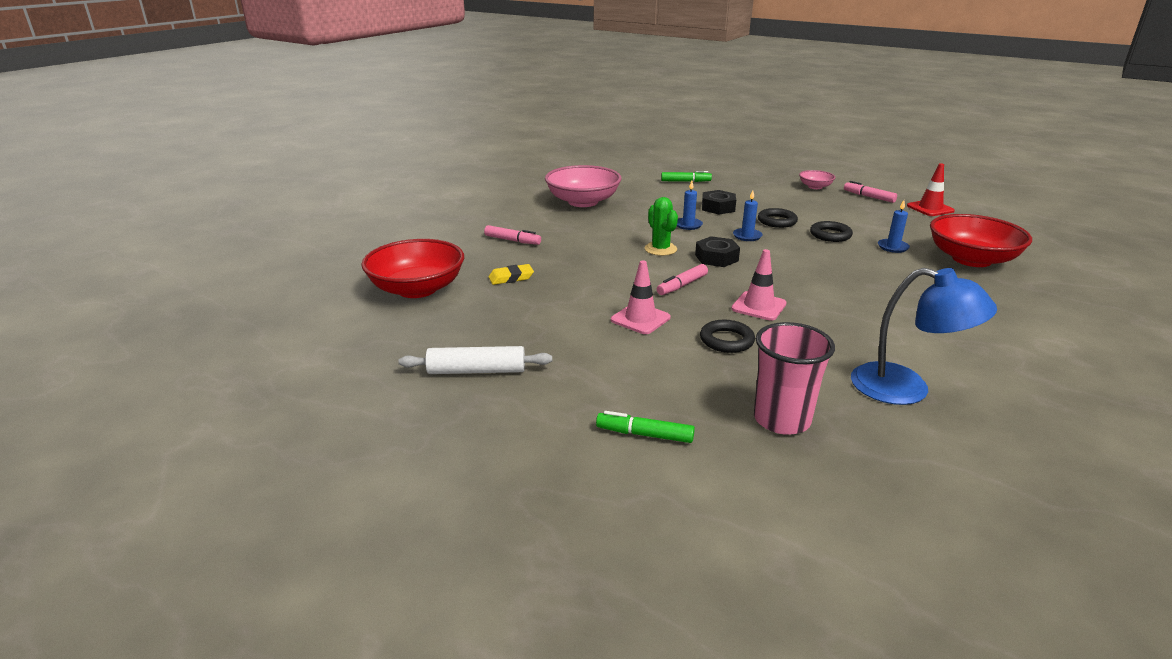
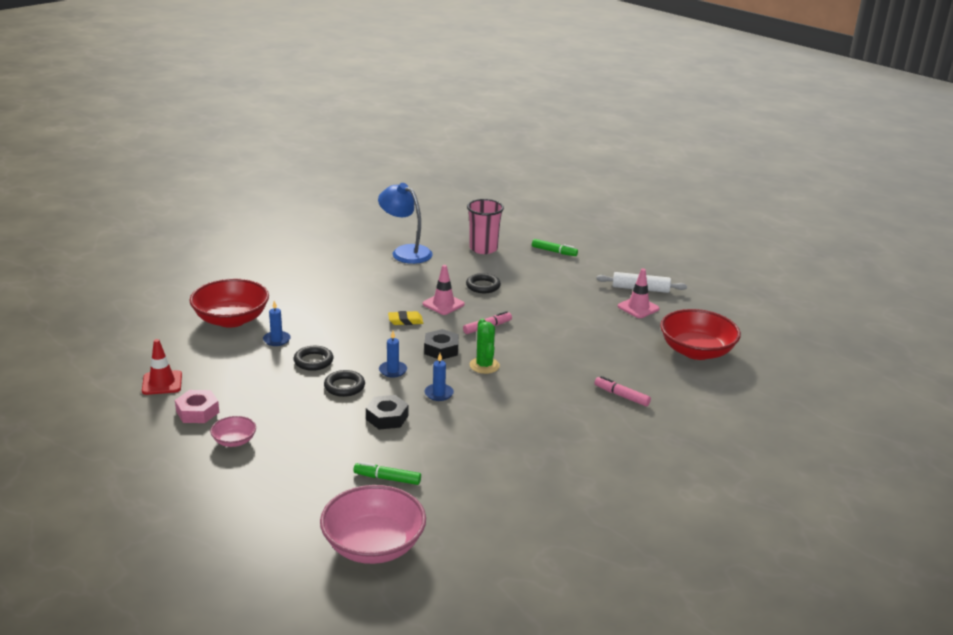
camera: 170 degrees left, 0 degrees up
(511, 278) = (622, 352): yellow eraser -> yellow eraser (405, 321)
(583, 202) = (537, 451): pink bowl -> pink bowl (373, 545)
(640, 319) = (531, 306): pink traffic cone -> pink traffic cone (638, 308)
(869, 197) = (197, 412): pink marker -> pink nut

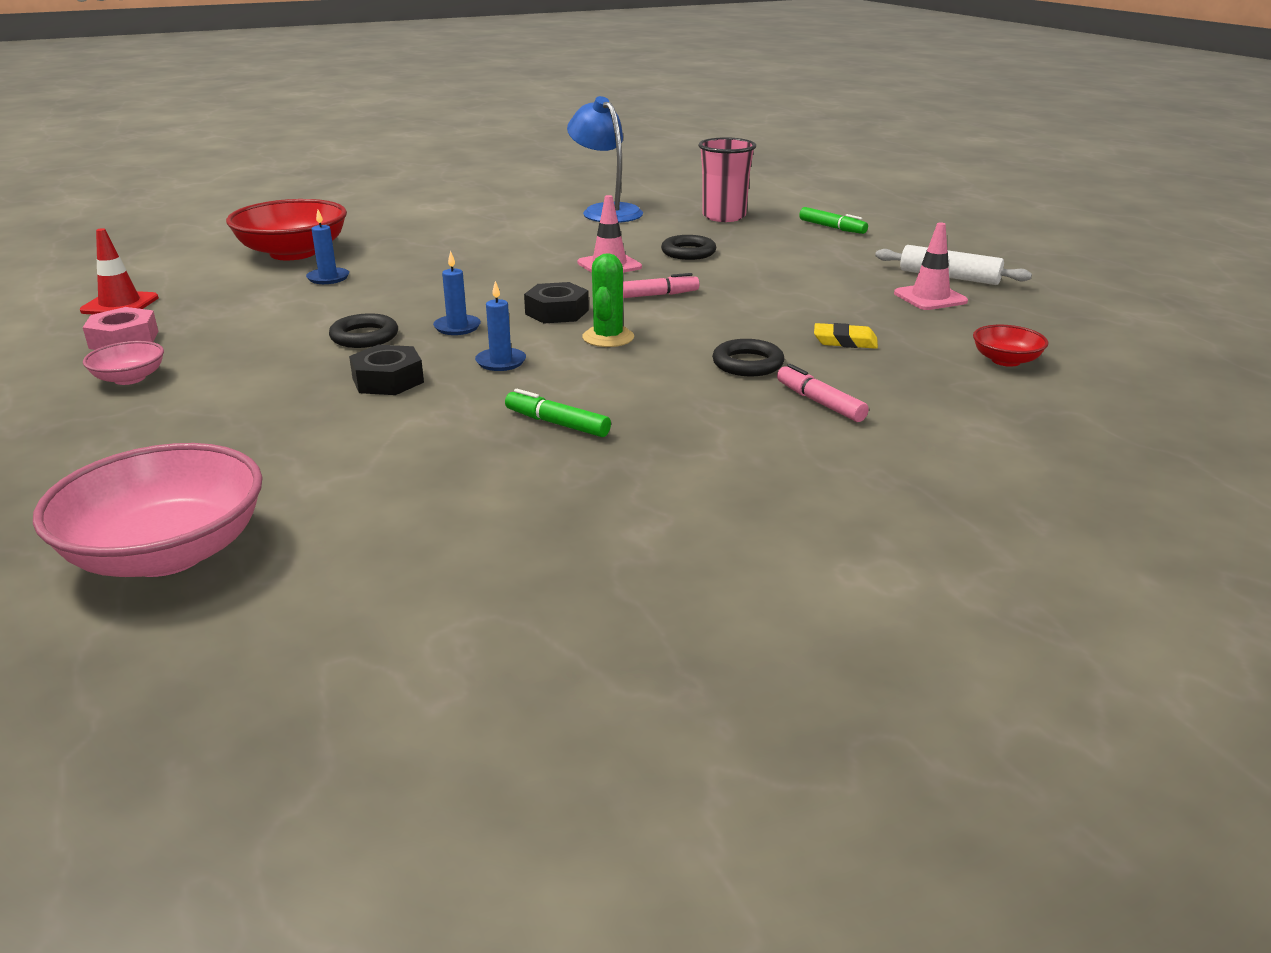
camera: 20 degrees right, 0 degrees up
(313, 361) = (352, 304): black ring -> black ring (747, 364)
(387, 478) = (300, 459): green marker -> green marker (557, 423)
(405, 321) = (534, 277): yellow eraser -> yellow eraser (845, 341)
(696, 351) = (1006, 360): red bowl -> red bowl, size x0.49

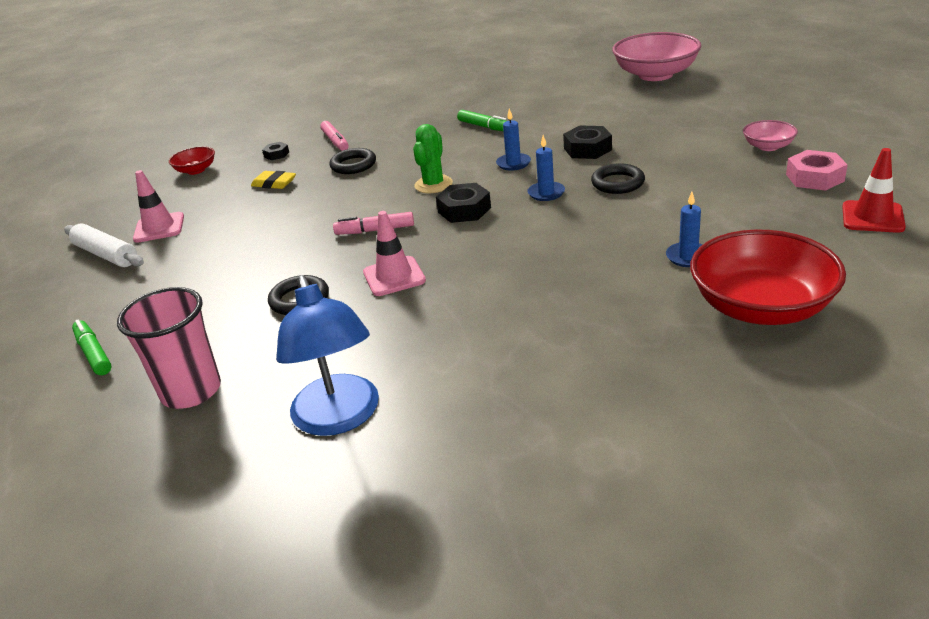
camera: 165 degrees left, 5 degrees up
(901, 382) = (276, 154): none -> black nut

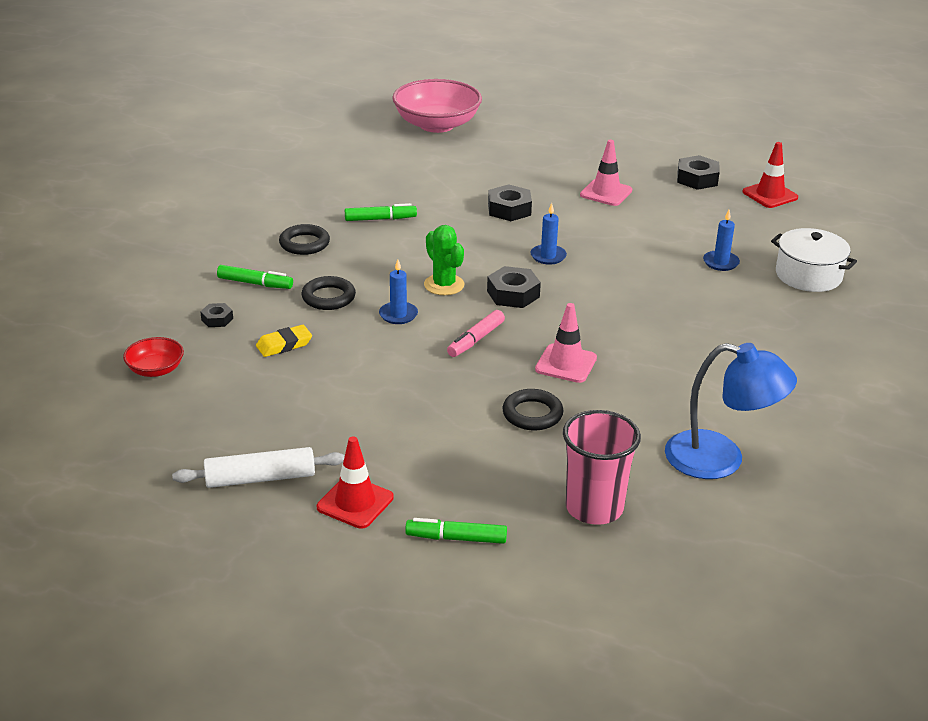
camera: 55 degrees left, 0 degrees up
(106, 296) = (355, 502): none -> red traffic cone
(159, 228) = (257, 432): pink traffic cone -> pink traffic cone (606, 193)
(335, 141) = (255, 283): pink marker -> green marker
(513, 163) = (474, 242): blue candle -> blue candle (398, 315)
(617, 183) = (583, 229): black ring -> black ring (304, 243)
(761, 307) = (808, 275): red bowl -> white pot
(768, 146) = (631, 164): pink bowl -> none
(814, 178) = (697, 179): pink nut -> black nut

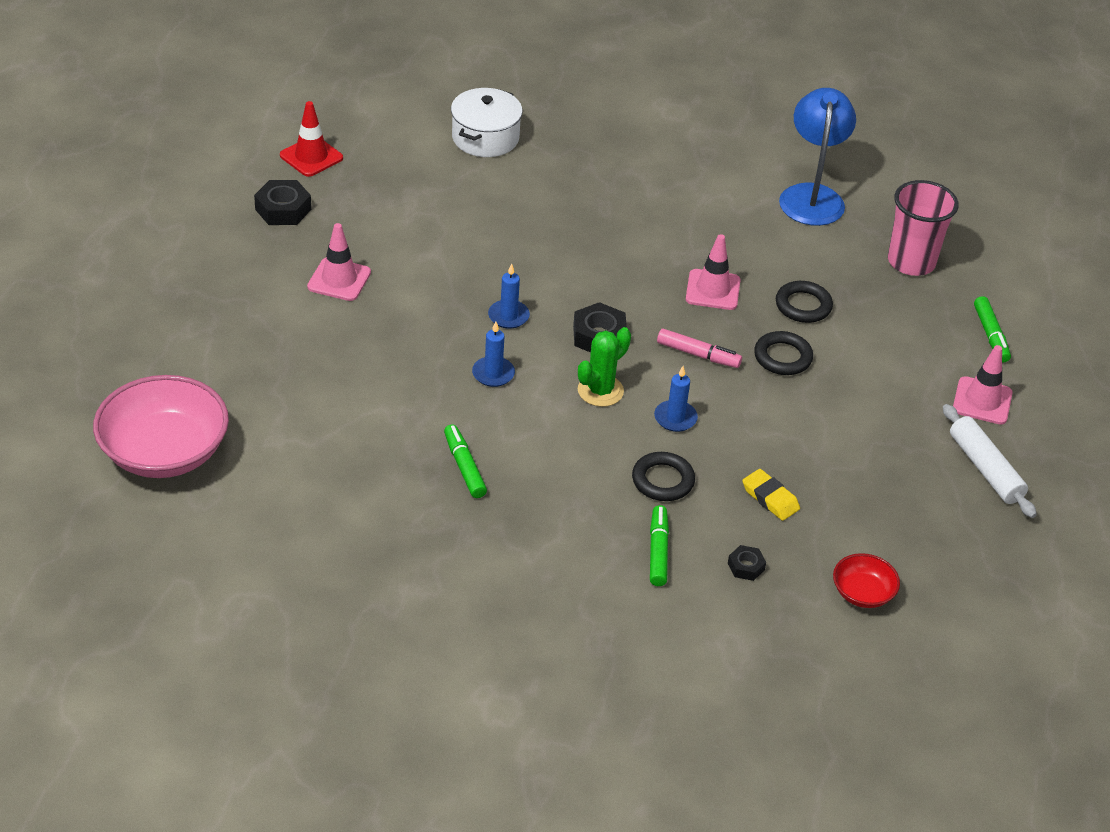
camera: 105 degrees left, 10 degrees up
(304, 243) = (549, 526): black ring -> black ring (782, 357)
(355, 502) = (982, 401): red traffic cone -> pink traffic cone
(509, 209) = (405, 356): black nut -> none
(720, 262) = (479, 193): blue candle -> blue candle (493, 374)

